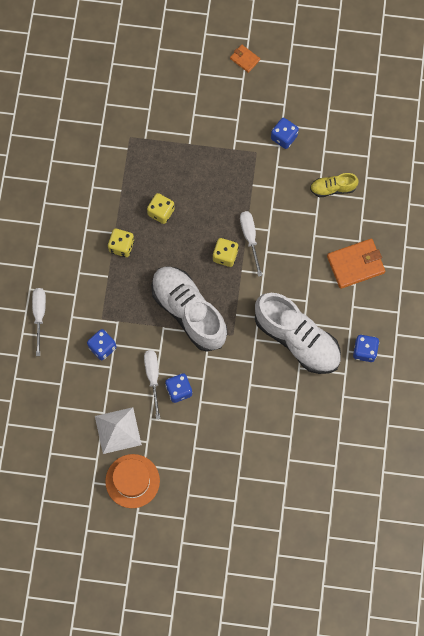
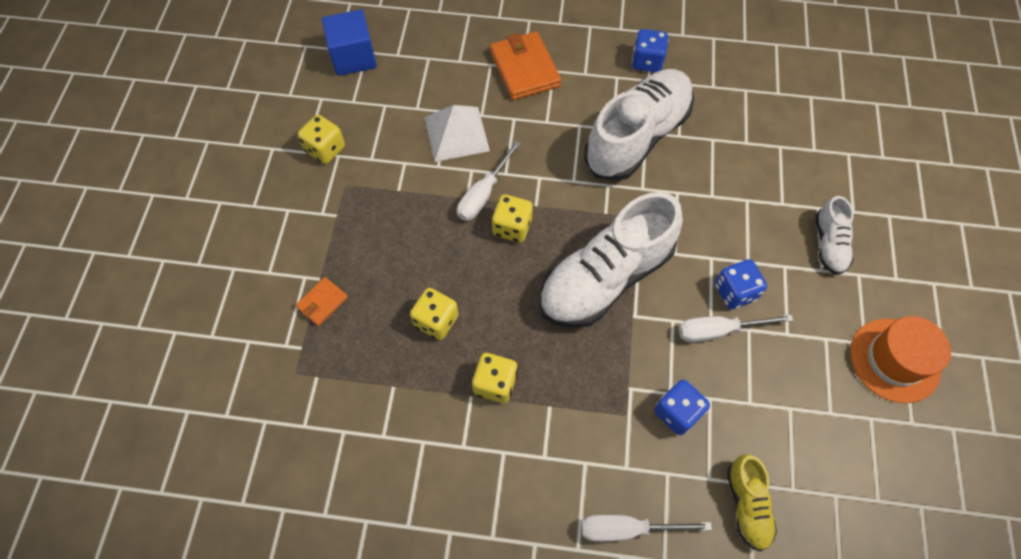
camera: 90 degrees left, 10 degrees down
(118, 430) = (816, 384): white pyramid -> white pyramid (456, 134)
(213, 456) = (829, 244): none -> white shoe
(245, 59) = (186, 199): orange wallet -> orange wallet (322, 302)
(250, 238) = (483, 194): white screwdriver -> white screwdriver turned 45 degrees counterclockwise
(284, 137) = (325, 149): blue dice -> yellow dice
(333, 188) = (411, 92): yellow shoe -> yellow shoe (747, 505)
(363, 148) = (353, 57): none -> blue cube

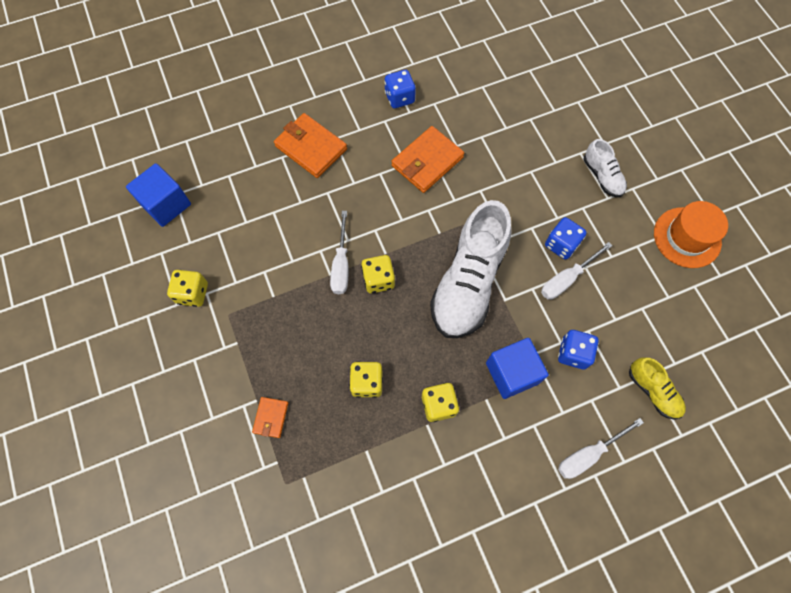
camera: 30 degrees left, 5 degrees up
(456, 134) = (290, 227): white pyramid -> none
(594, 395) = (512, 373): none -> blue cube
(637, 137) = (427, 161): white shoe -> orange wallet

